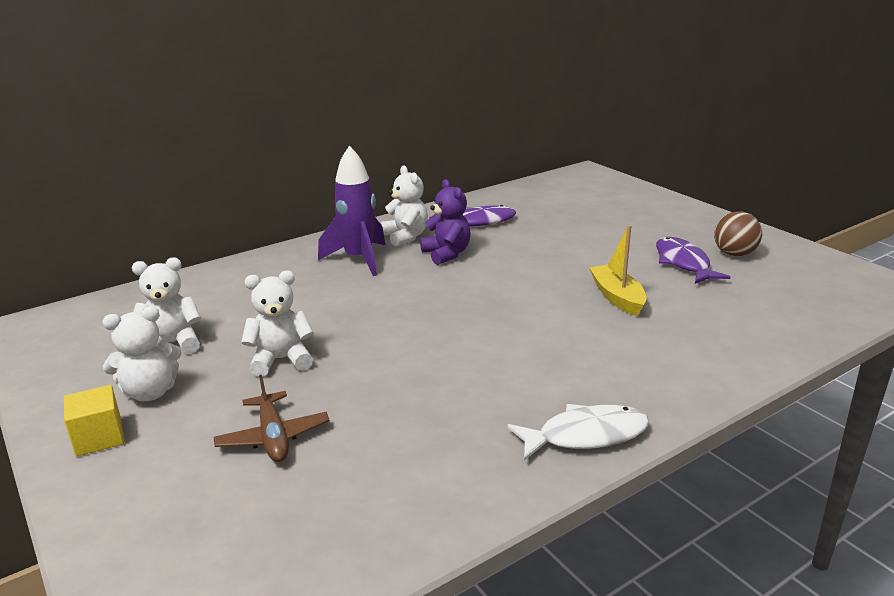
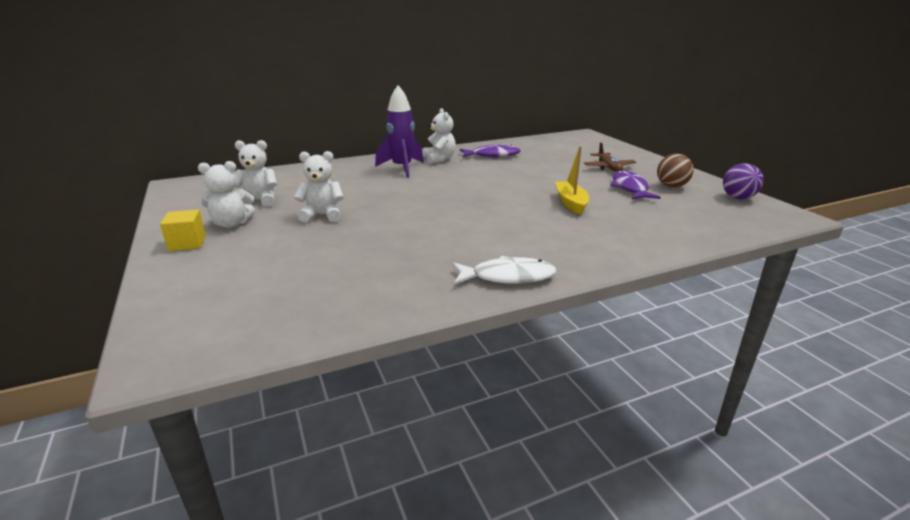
camera: 10 degrees right, 0 degrees up
(273, 437) = (294, 254): brown plane -> brown plane (608, 167)
(447, 254) = (462, 170): purple teddy bear -> none
(822, 265) = (738, 198): none -> purple ball

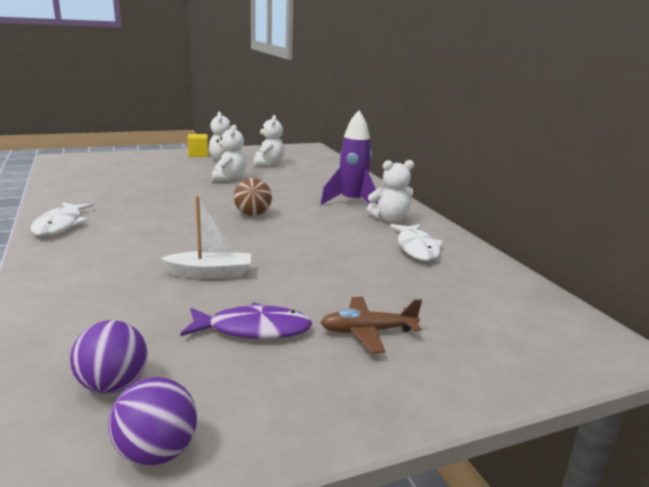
camera: 90 degrees right, 5 degrees down
(492, 155) = (417, 248): purple fish -> white fish
(571, 203) = (210, 273): yellow boat -> white boat
(671, 186) = (252, 377): brown ball -> brown ball (252, 214)
(711, 211) = (113, 385): none -> purple ball

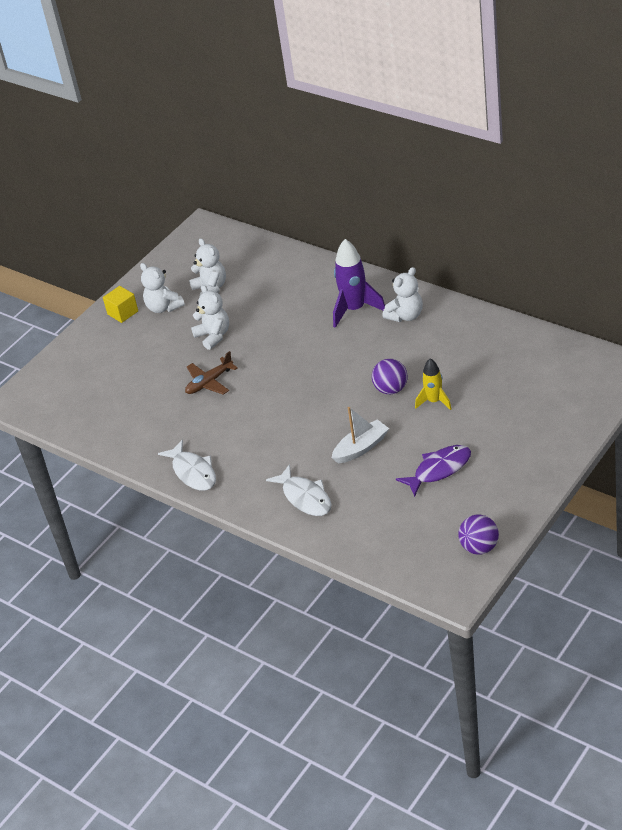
camera: 25 degrees left, 20 degrees up
(113, 385) = (420, 537): purple ball -> purple ball (391, 389)
(252, 214) = (303, 374): brown ball -> none
(336, 275) = (434, 401): none -> yellow rocket
(368, 331) = (496, 434): brown plane -> brown plane (209, 382)
(417, 248) = (456, 341): white fish -> white fish (305, 497)

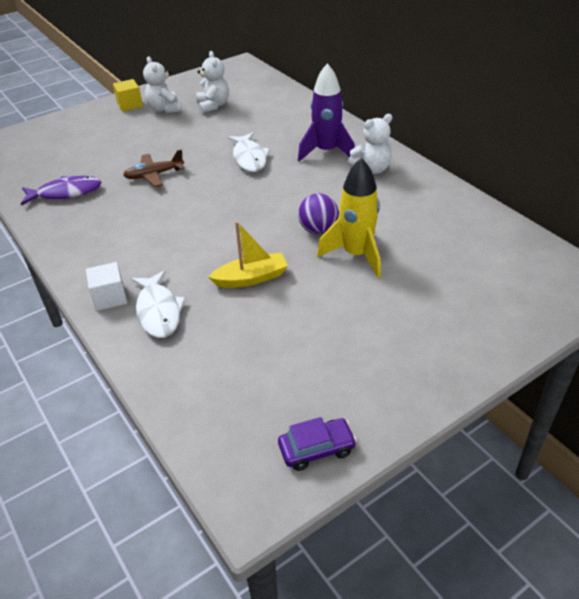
camera: 15 degrees right, 0 degrees up
(193, 472) = (74, 249): white fish -> white fish (249, 158)
(213, 336) = (187, 140): white teddy bear -> none
(257, 500) = (110, 297): none -> white cube
(361, 448) = (251, 278): white boat -> yellow boat
(434, 401) = (356, 255): yellow rocket -> yellow rocket, size x1.65
(439, 469) = (321, 330): purple fish -> purple fish (66, 193)
(479, 547) = (316, 449): purple ball -> purple car

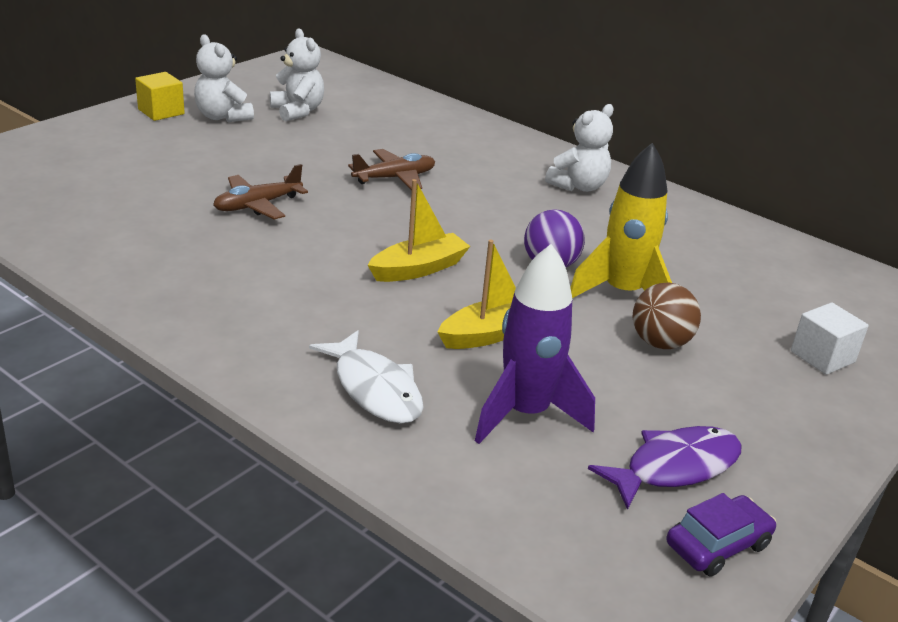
camera: 20 degrees left, 10 degrees down
(66, 193) = (122, 235): purple fish -> purple fish (675, 467)
(110, 297) = (283, 377): white cube -> white cube (822, 357)
(230, 227) = (418, 269): none -> yellow boat
(249, 158) = (394, 178): white fish -> brown plane
(326, 152) = (502, 167): purple rocket -> purple rocket (525, 414)
(361, 295) = (660, 343): none -> brown ball

